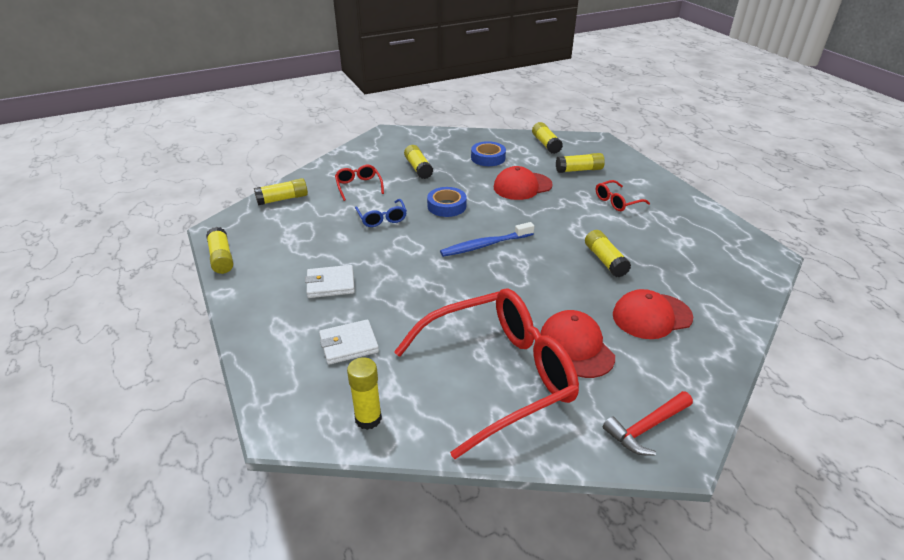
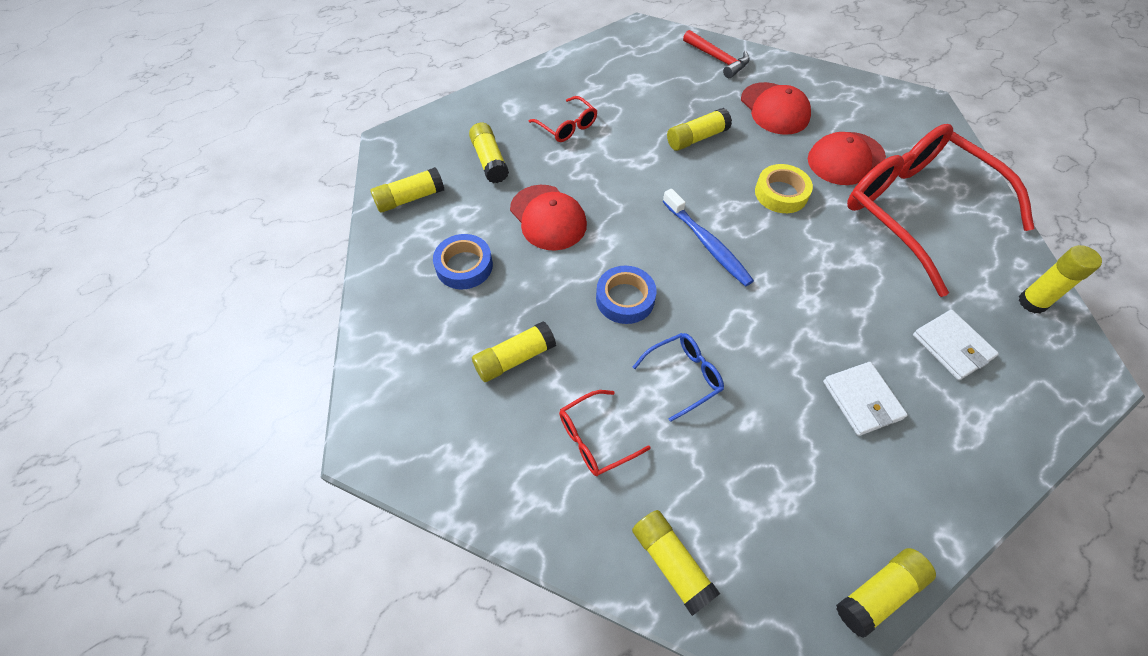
camera: 100 degrees left, 20 degrees up
(533, 293) = (781, 193): none -> yellow tape
(646, 427) = (914, 118): red hammer -> red hammer (717, 59)

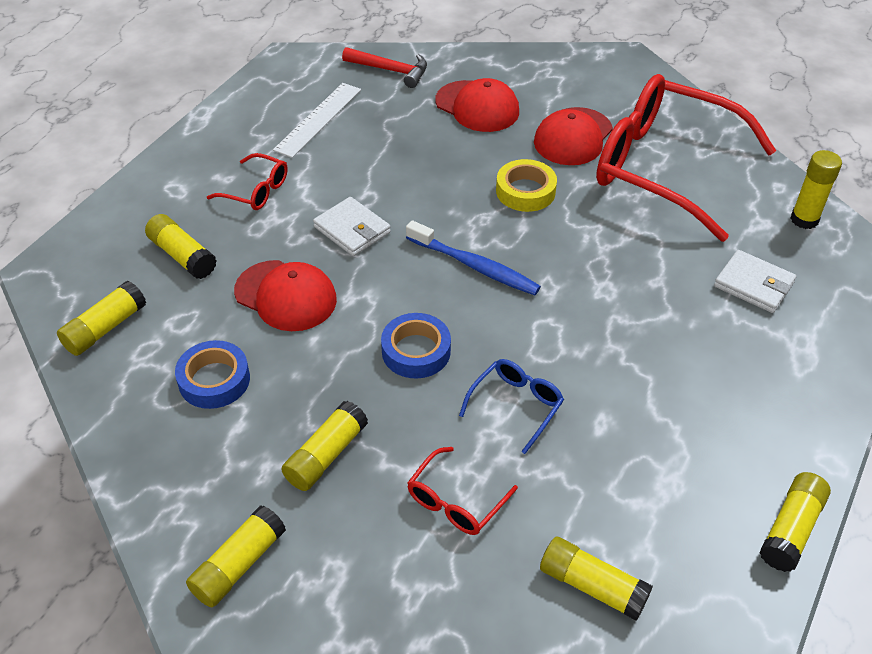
camera: 25 degrees left, 10 degrees down
(641, 83) = (318, 119): none -> white ruler
(697, 138) = (409, 161): yellow glue stick -> yellow glue stick (239, 564)
(862, 400) = (696, 363): white wallet -> white wallet (352, 230)

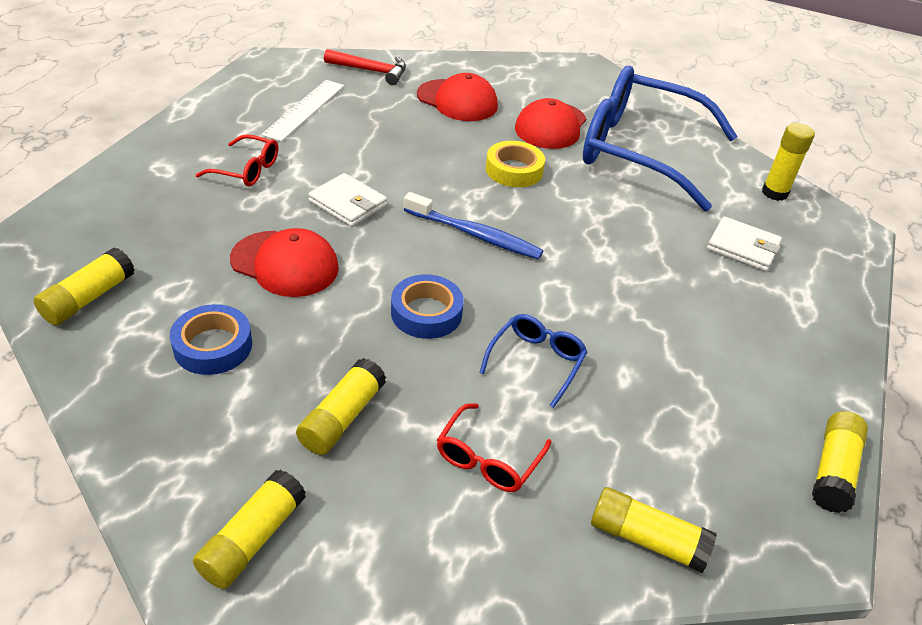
camera: 10 degrees left, 5 degrees down
(182, 256) = (172, 228): yellow glue stick -> none
(663, 167) = (638, 151): red glasses -> blue glasses

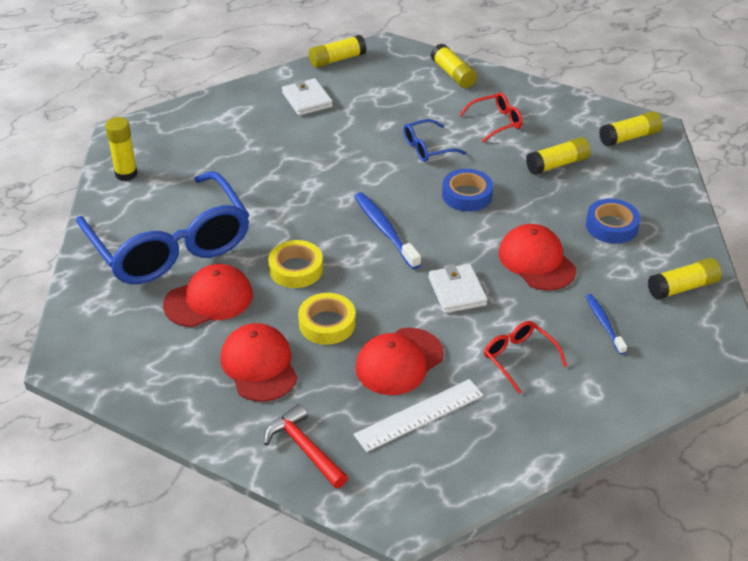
camera: 140 degrees left, 0 degrees up
(174, 226) = (604, 323): none -> blue toothbrush
(351, 135) = (399, 361): none -> red cap
(438, 141) = (327, 323): none -> yellow tape
(742, 247) = (214, 152): white wallet -> white wallet (307, 100)

